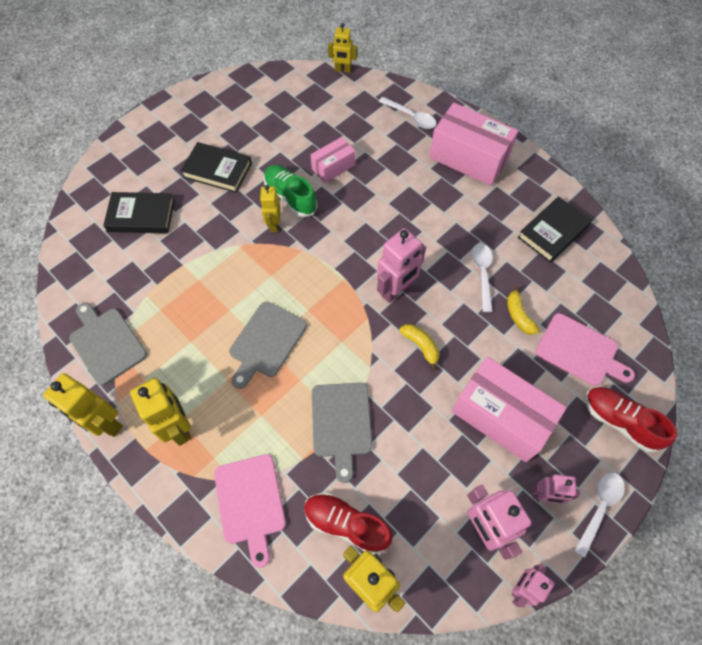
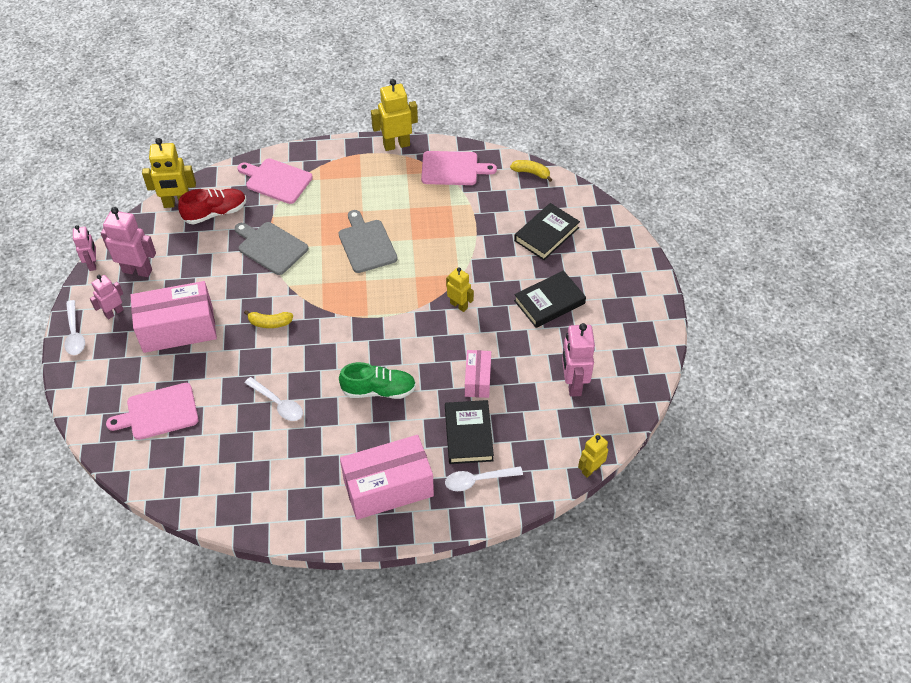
camera: 130 degrees right, 10 degrees down
(106, 343) = (453, 168): grey cutting board -> pink cutting board
(179, 427) = (357, 174): yellow robot -> none
(290, 197) = (475, 332): green shoe -> green shoe (379, 390)
(396, 290) = (324, 340): pink robot -> pink robot (573, 384)
(518, 315) = (223, 398): yellow banana -> yellow banana (531, 173)
(552, 232) = (256, 485): black book -> black book (468, 434)
(620, 421) = (96, 391): red shoe -> none

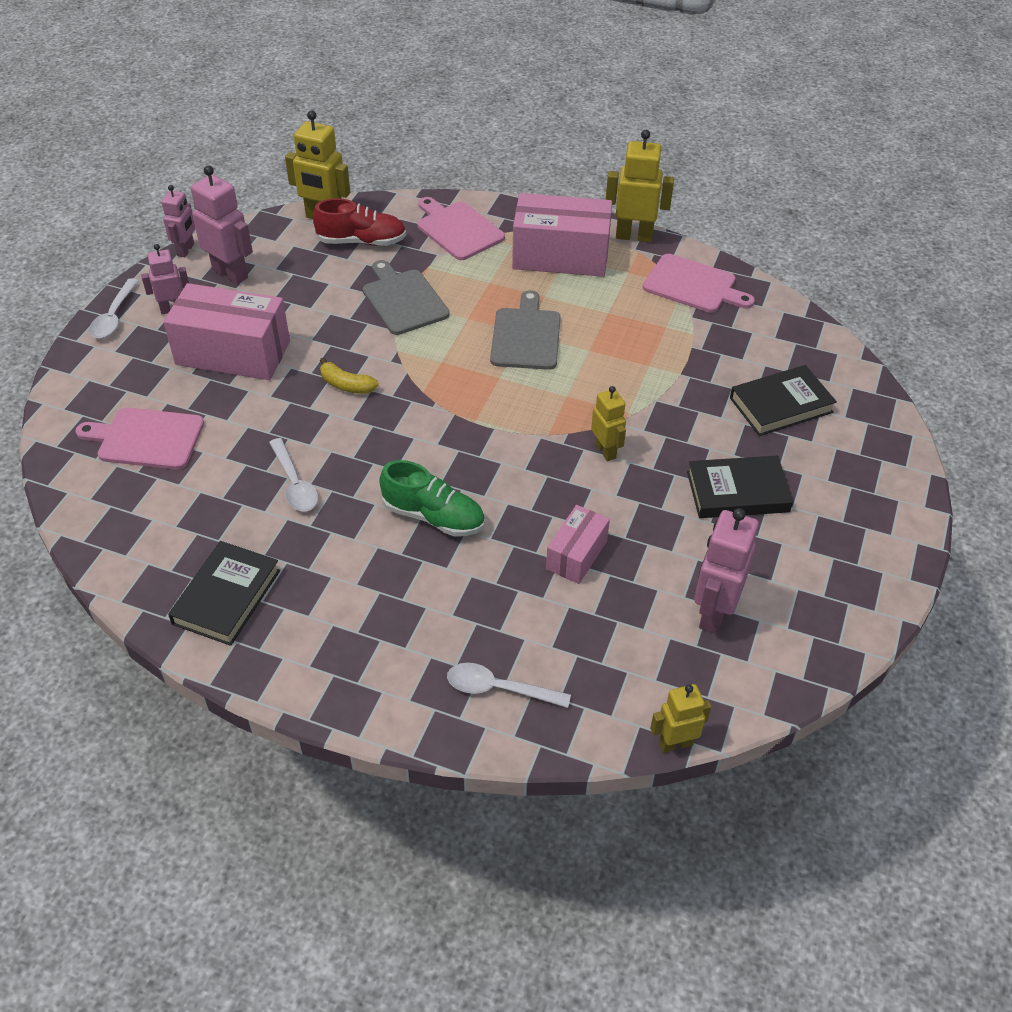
camera: 25 degrees right, 5 degrees down
(388, 488) = (369, 646): pink box -> pink box (560, 256)
(468, 434) = (522, 621): black book -> black book (227, 597)
(531, 173) = (800, 323): yellow banana -> none

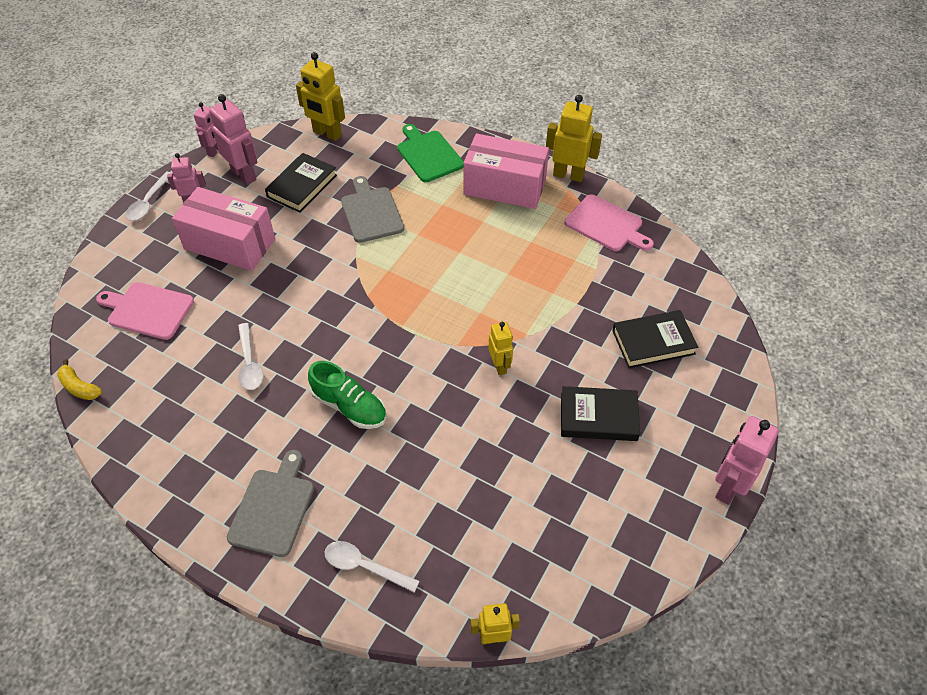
camera: 10 degrees right, 5 degrees up
(227, 597) = (175, 455): black book -> black book (302, 186)
(346, 385) = (309, 282): yellow banana -> yellow banana (79, 387)
(362, 241) = (351, 157): red shoe -> none
(458, 229) = (428, 154): pink cutting board -> green cutting board
(526, 336) = (460, 255): grey cutting board -> grey cutting board (273, 508)
(576, 555) = (454, 456): pink box -> none
(713, 613) = (552, 524): pink robot -> pink robot (728, 486)

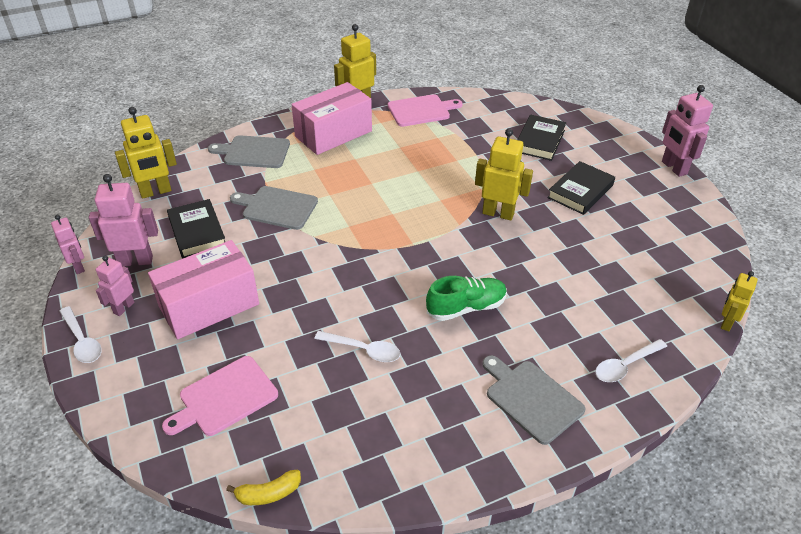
camera: 55 degrees left, 10 degrees down
(428, 154) = (253, 152): green cutting board -> grey cutting board
(499, 366) = (498, 213): yellow robot -> yellow robot, size x1.61

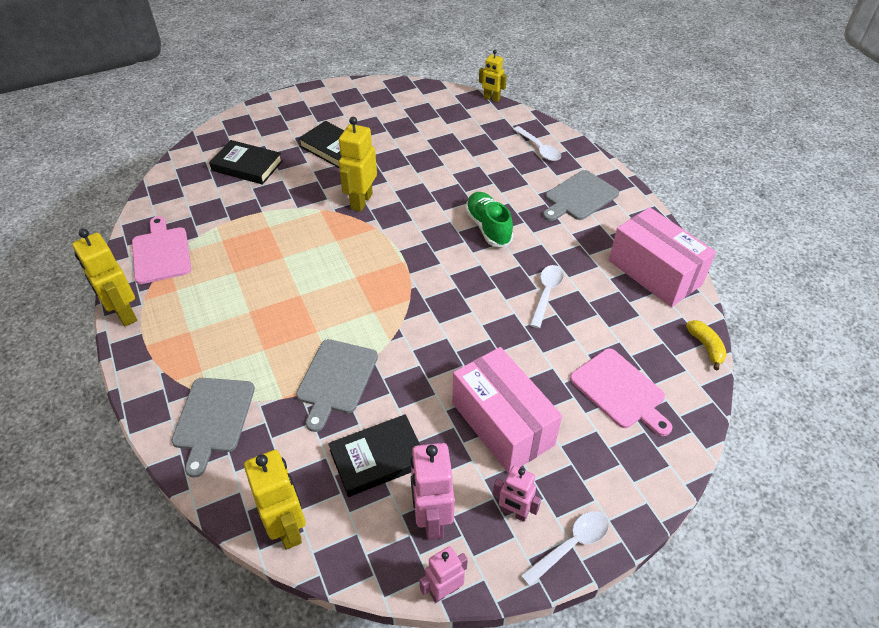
camera: 90 degrees left, 5 degrees up
(333, 134) = (190, 335): pink box -> pink box (654, 272)
(673, 168) = (306, 93): pink robot -> none

